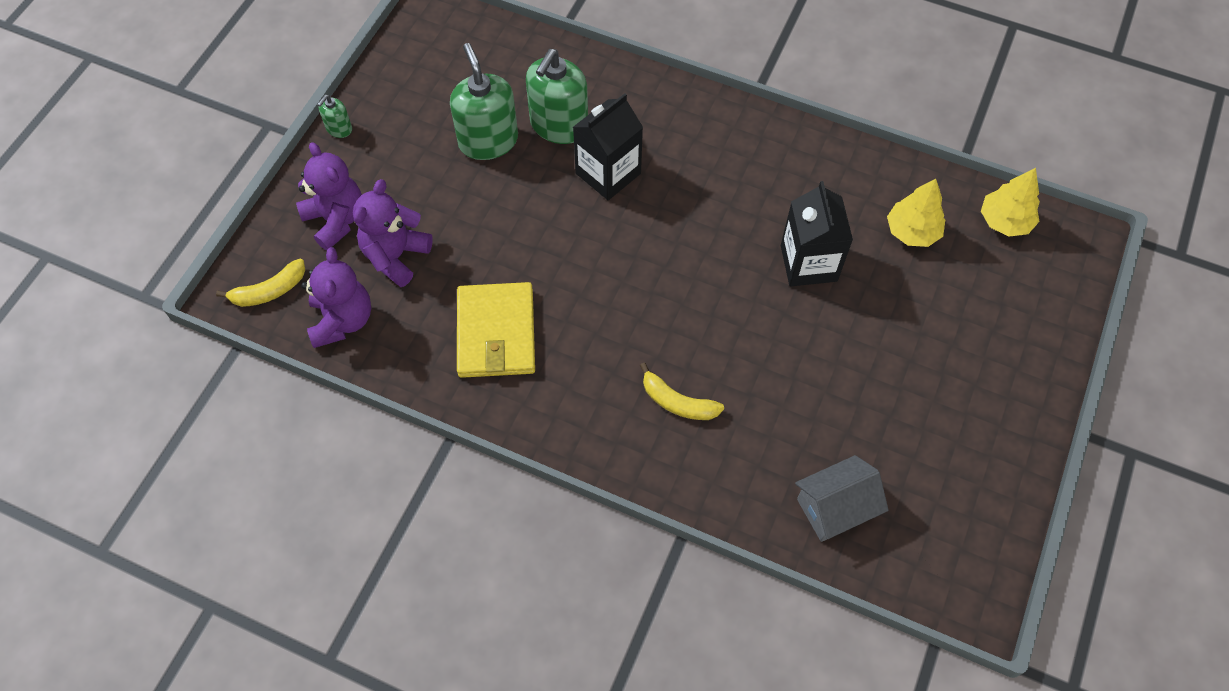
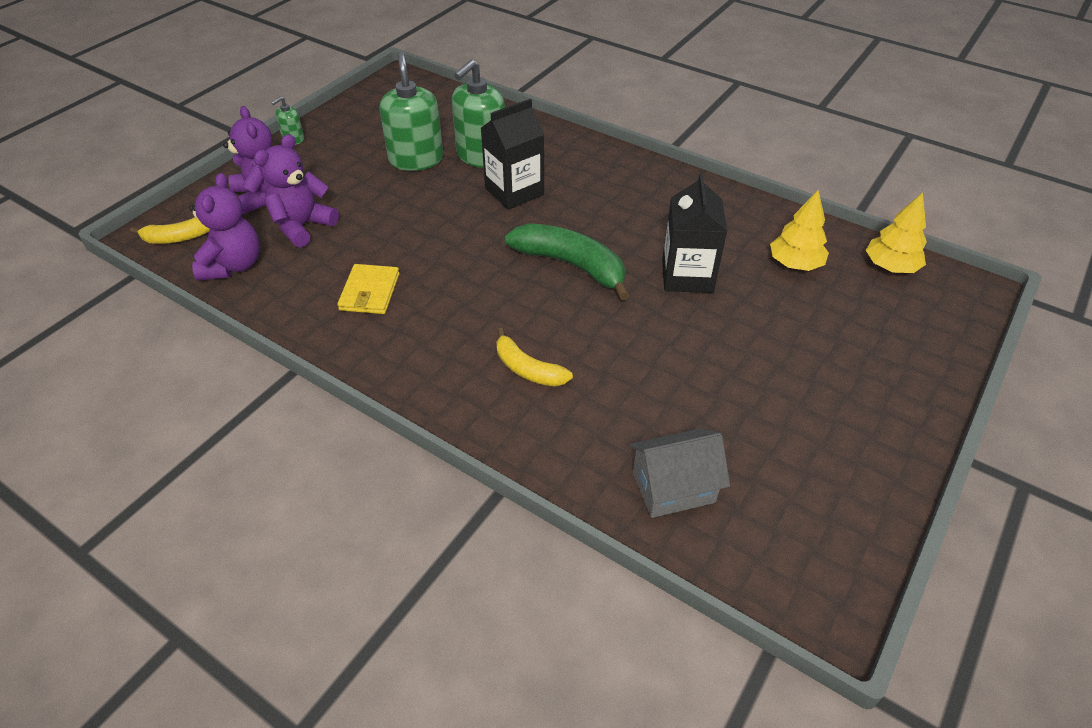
camera: 10 degrees right, 15 degrees down
(496, 333) = (370, 292): yellow wallet -> yellow wallet, size x0.64
(691, 267) = (571, 265): none -> green banana

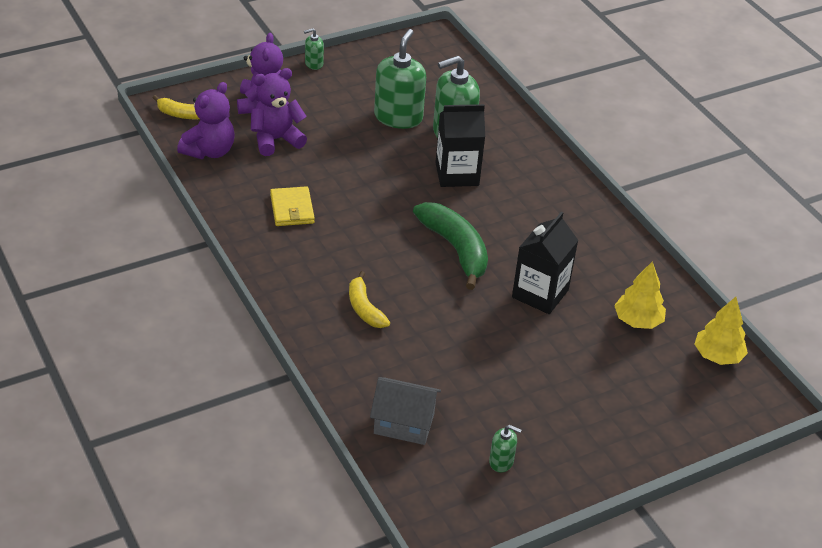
camera: 25 degrees right, 5 degrees down
(370, 292) = (292, 209): yellow wallet -> yellow wallet turned 45 degrees counterclockwise
(807, 480) = (501, 462): none -> green soap dispenser

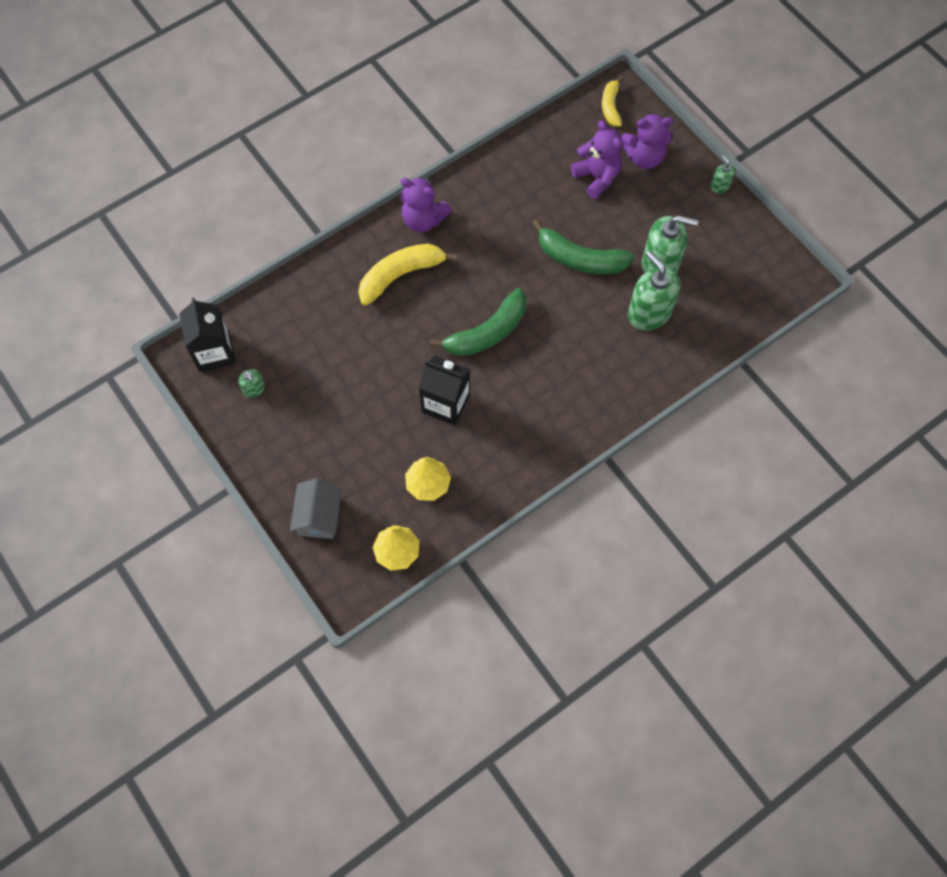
camera: 85 degrees right, 25 degrees up
(209, 151) = (567, 134): purple teddy bear -> purple teddy bear (423, 220)
(292, 209) = (508, 205): yellow wallet -> none
(364, 308) = (400, 275): yellow banana -> yellow banana, size x1.68
(377, 168) = (580, 259): none -> green banana
(404, 423) = (282, 319): grey house -> grey house (319, 517)
(457, 174) = (590, 322): black carton -> black carton (214, 352)
(501, 462) = (254, 389): green soap dispenser -> green soap dispenser turned 45 degrees counterclockwise

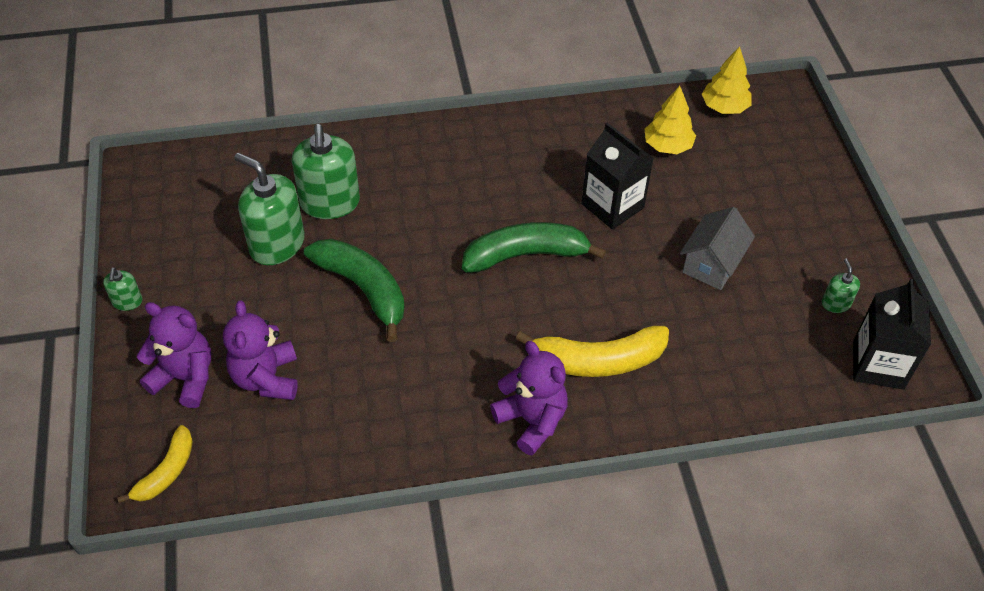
camera: 155 degrees left, 15 degrees down
(319, 517) = (795, 160): grey house -> grey house (712, 264)

